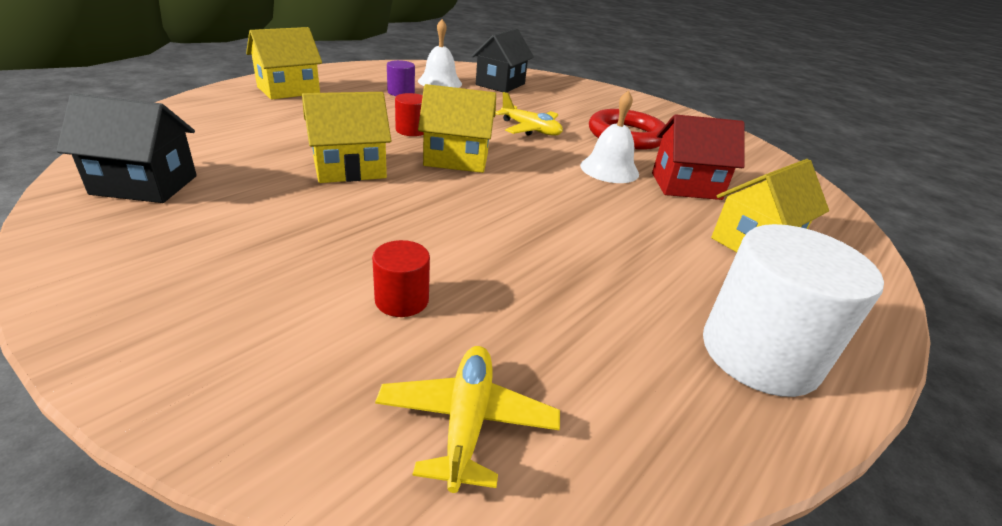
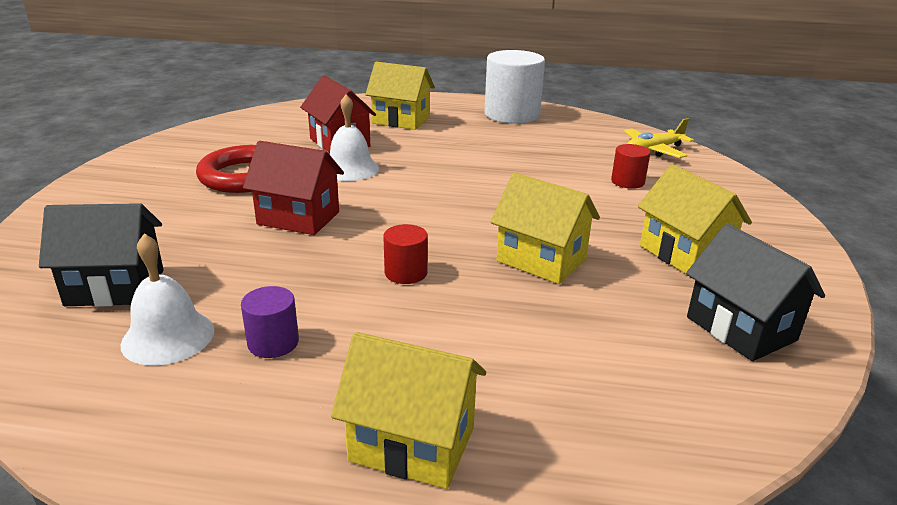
camera: 120 degrees left, 5 degrees down
(456, 159) = (436, 226): yellow house -> yellow house (684, 254)
(530, 129) = (298, 218): yellow plane -> red house

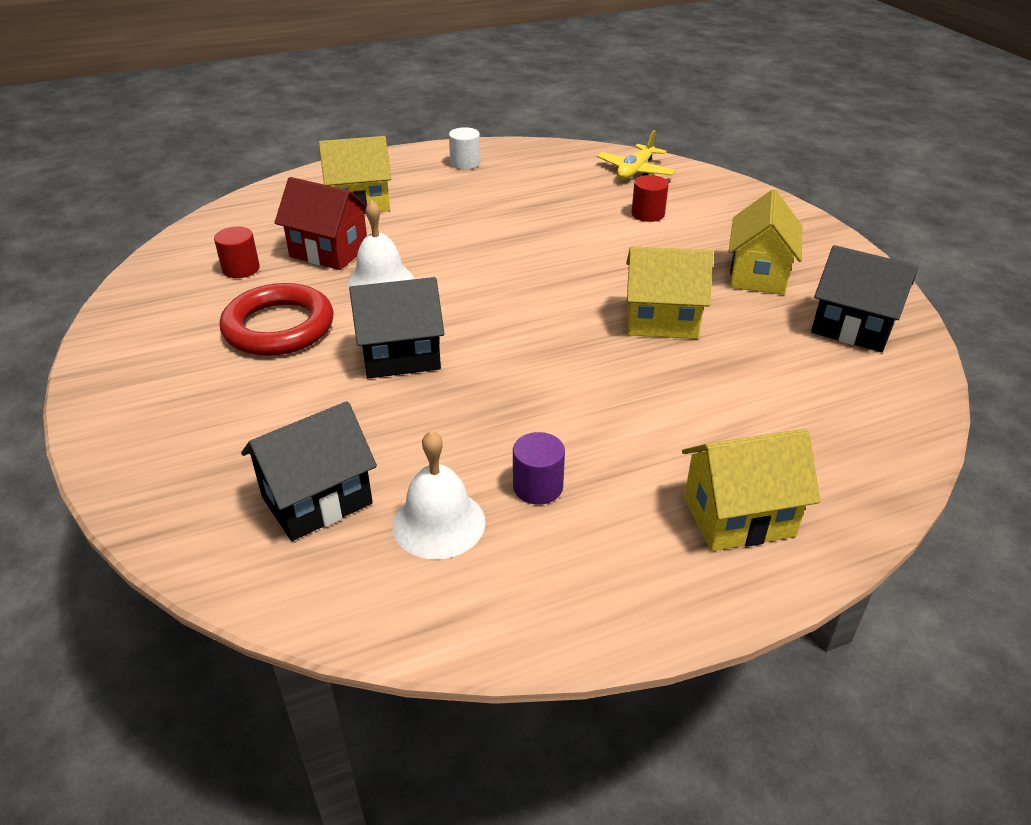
camera: 30 degrees left, 10 degrees up
(298, 218) = (401, 356): red house -> black house
(406, 273) = (568, 376): red cylinder -> red cylinder (241, 269)
(512, 114) = (465, 163): white cylinder -> white cylinder, size x0.48
(684, 254) = (758, 275): yellow house -> yellow house turned 75 degrees clockwise

